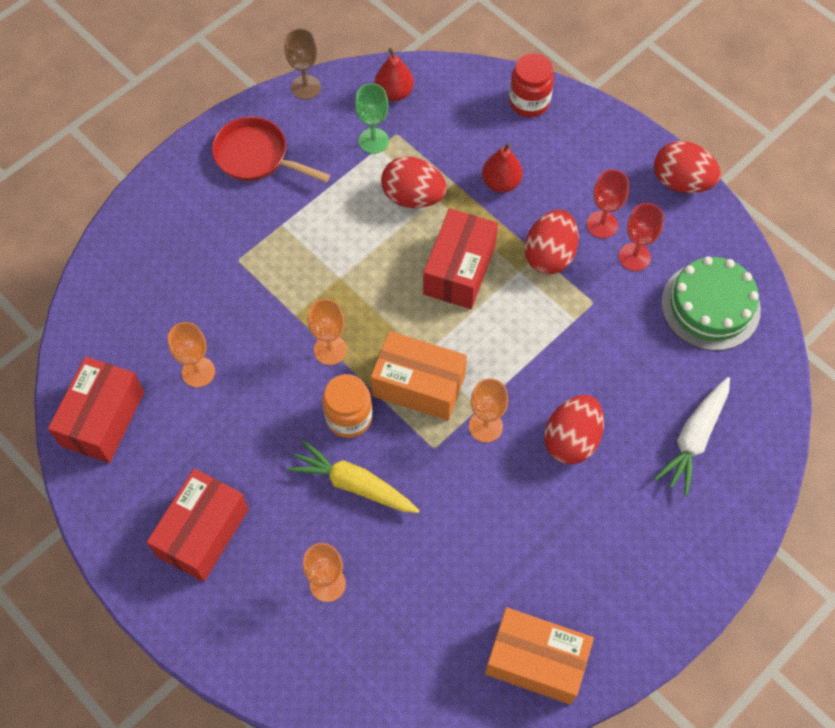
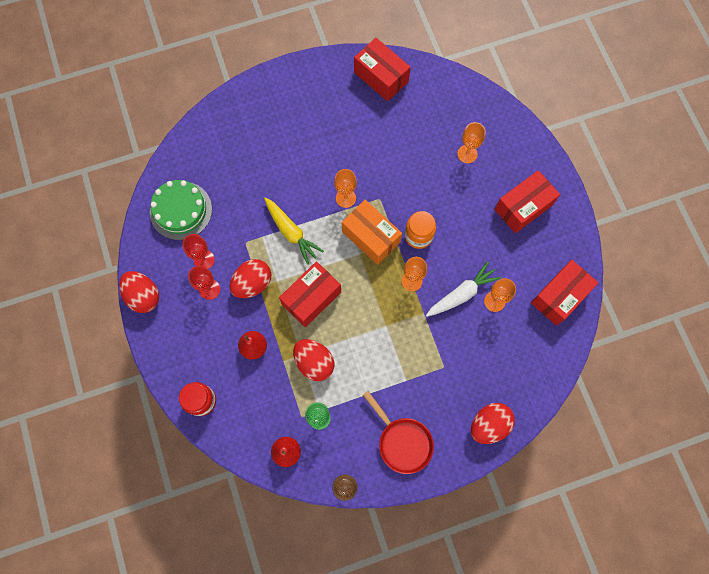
camera: 155 degrees left, 10 degrees up
(353, 484) = (432, 198): yellow carrot -> yellow carrot (291, 232)
(536, 661) = (381, 77): orange box -> red box
(571, 439) = (303, 171): red egg -> red egg (489, 425)
(694, 438) = (239, 144): white carrot -> white carrot (462, 294)

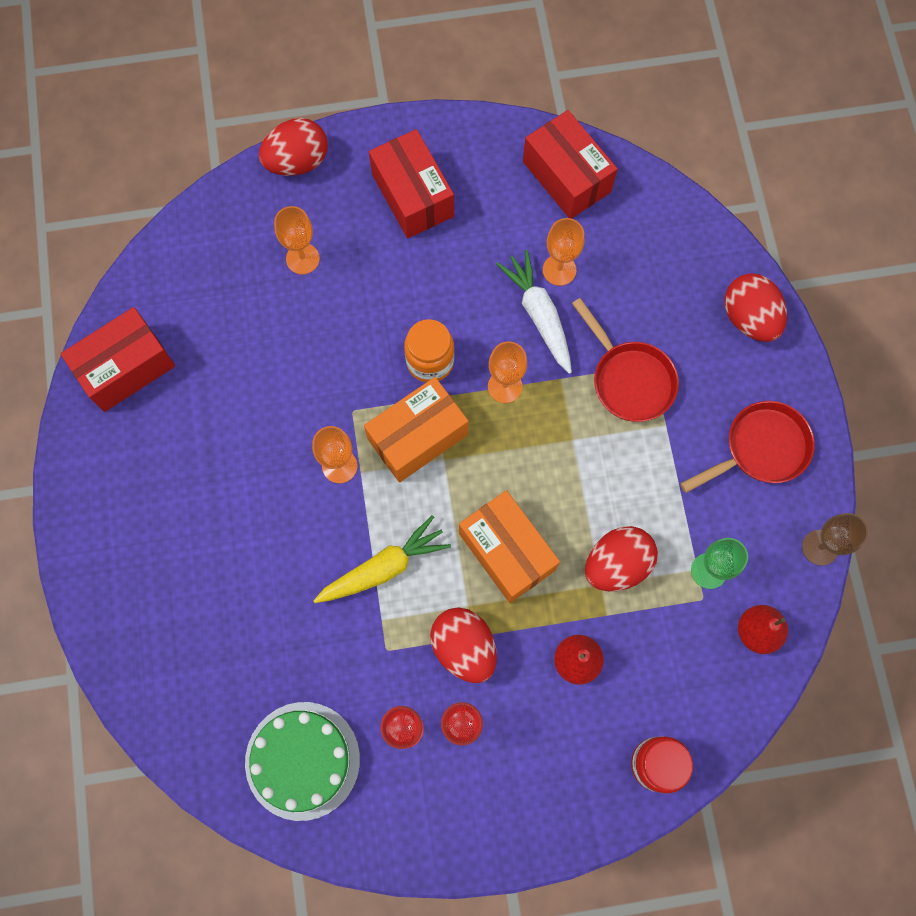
camera: 80 degrees left, 0 degrees up
(143, 296) = (453, 848): red egg -> red egg (297, 162)
(311, 298) = (507, 551): red box -> orange box
(431, 354) = (629, 379): none -> red pan

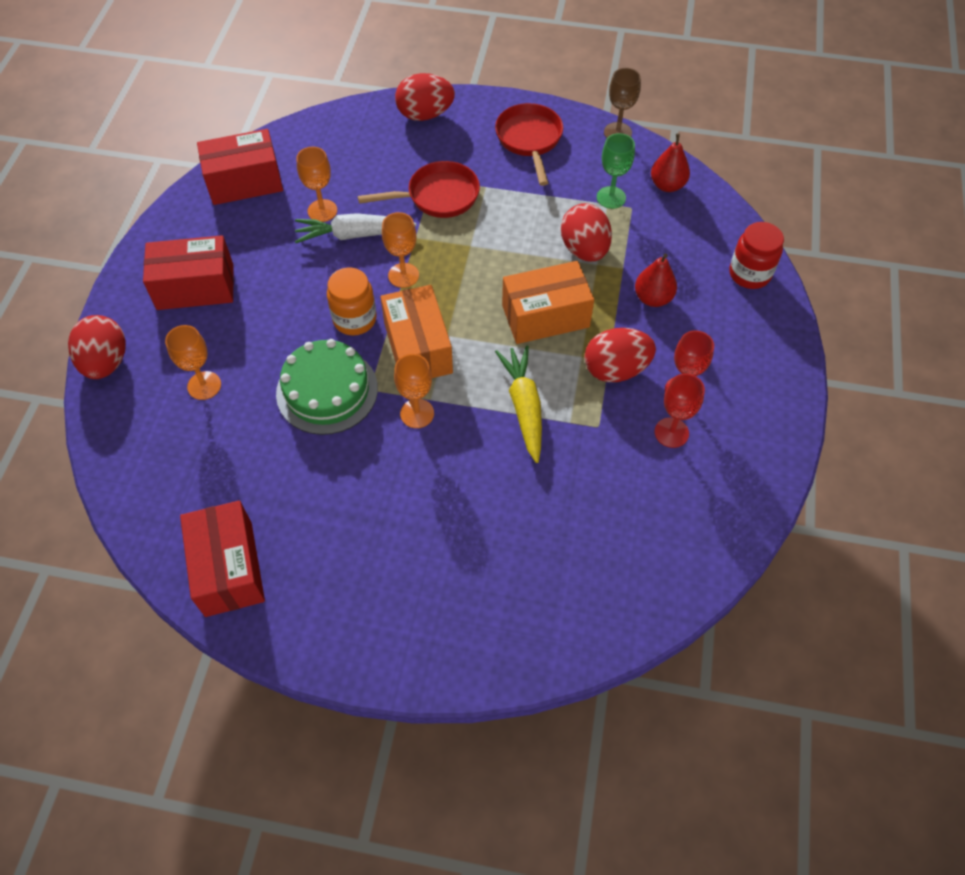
camera: 70 degrees left, 15 degrees down
(302, 760) = (676, 520): green cake -> green cake (327, 391)

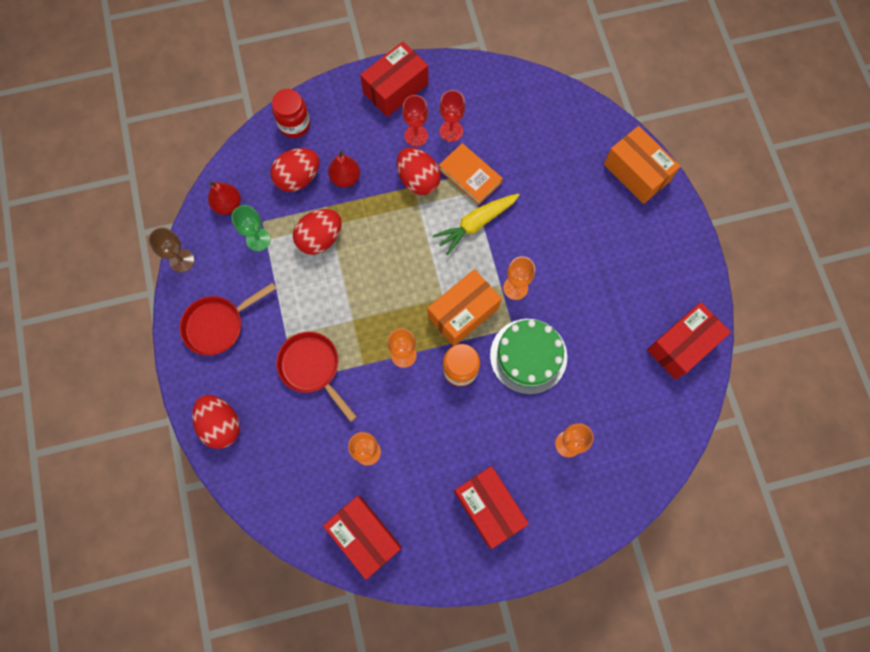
camera: 115 degrees left, 15 degrees up
(106, 362) = (587, 530): red egg -> red egg (298, 178)
(354, 235) = (381, 413): white carrot -> none
(545, 316) = (394, 241): orange box -> orange box (636, 173)
(594, 427) = (470, 176): none -> orange book
(763, 395) = (395, 88): none -> red box

